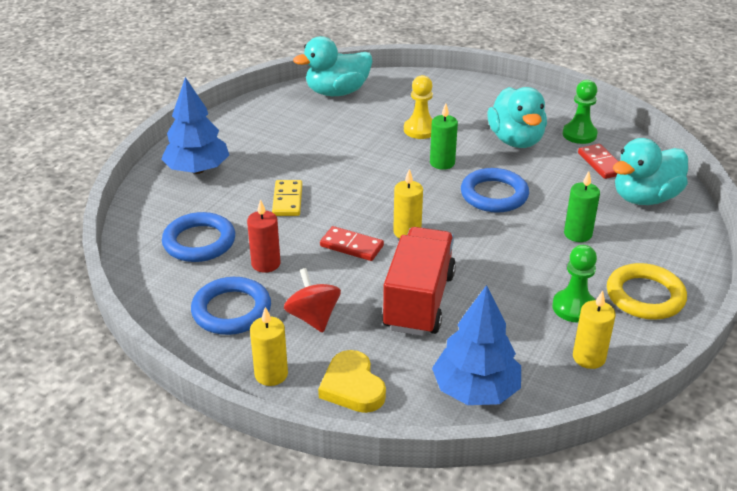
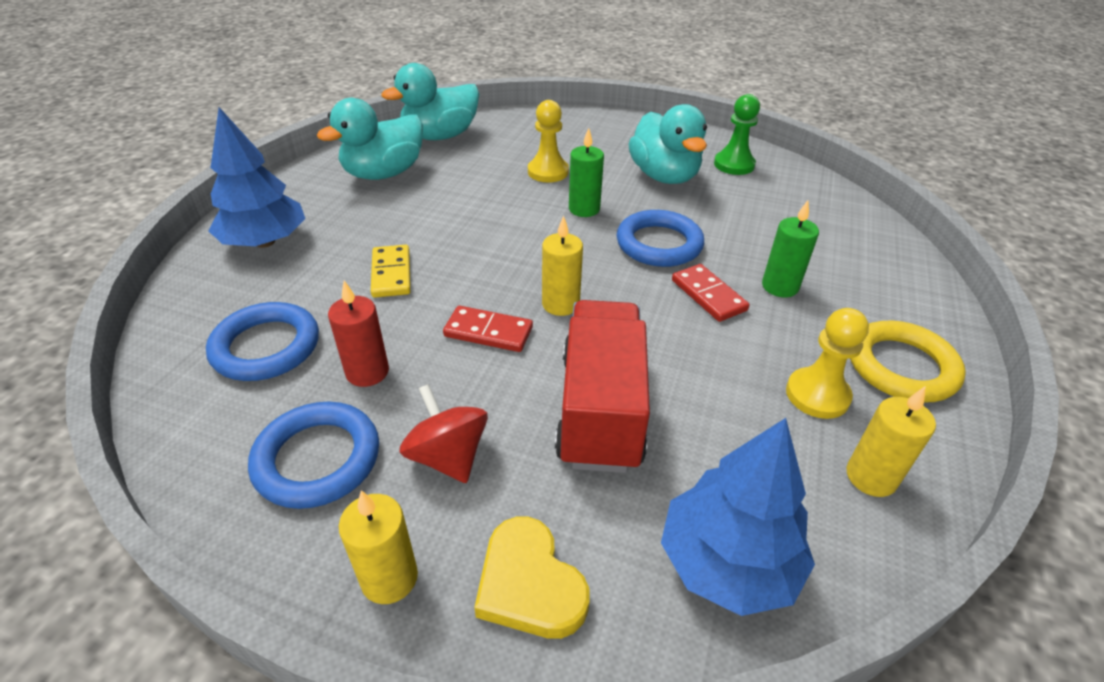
camera: 10 degrees left, 5 degrees up
(574, 307) = (817, 395): green pawn -> yellow pawn
(601, 163) = (772, 196): red domino -> red domino (708, 295)
(645, 198) = (839, 233): turquoise duck -> turquoise duck (384, 173)

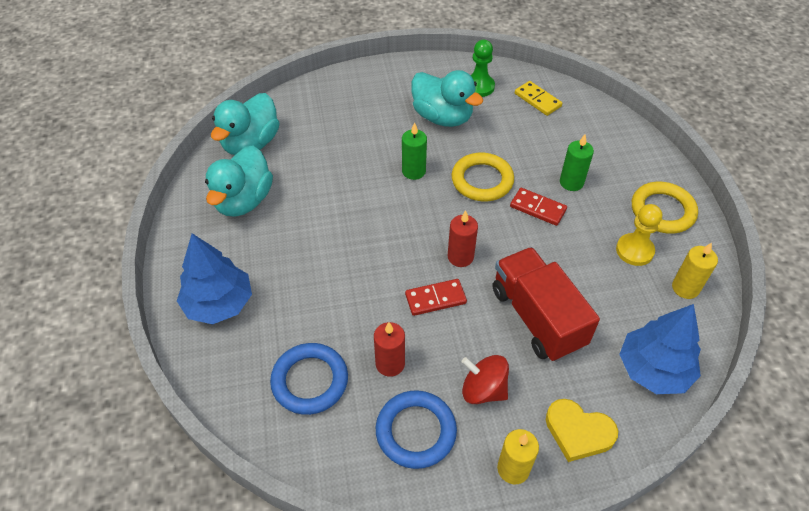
camera: 30 degrees left, 10 degrees up
(391, 274) = (335, 286): yellow domino -> yellow domino (537, 100)
(548, 172) = (362, 147): yellow pawn -> none
(560, 304) = (460, 257): yellow candle -> red candle
(659, 244) = (482, 180): blue ring -> yellow ring

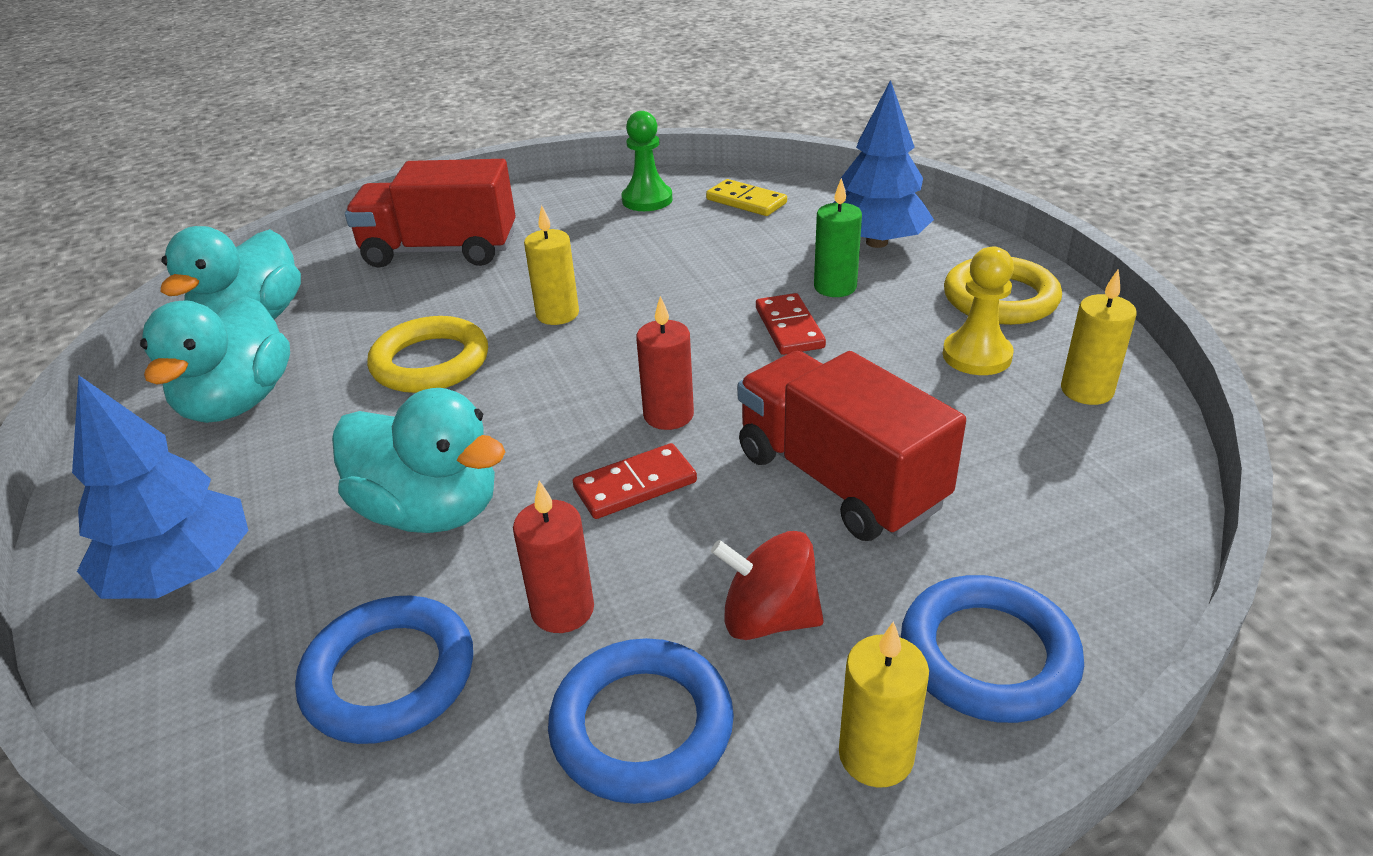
camera: 10 degrees left, 15 degrees down
(355, 107) = (440, 251): none -> red truck
(413, 171) = (557, 314): green candle -> yellow candle
(442, 117) = (594, 242): turquoise duck -> turquoise duck (430, 511)
(482, 180) = (681, 307): yellow ring -> yellow ring (430, 362)
(537, 208) = (789, 328): red domino -> red domino turned 60 degrees clockwise
(578, 432) = (988, 655): yellow heart -> blue ring
(653, 369) = (1088, 520): blue tree -> blue tree (877, 242)

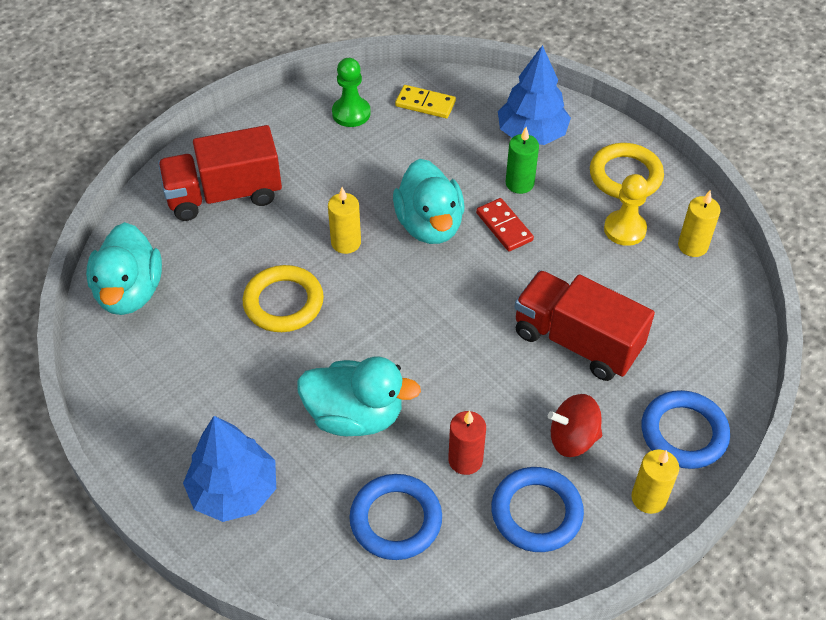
camera: 20 degrees left, 15 degrees up
(238, 402) = (173, 363): turquoise duck -> turquoise duck (429, 225)
(635, 485) = (465, 371): red domino -> none
(668, 415) = (460, 315): red candle -> none

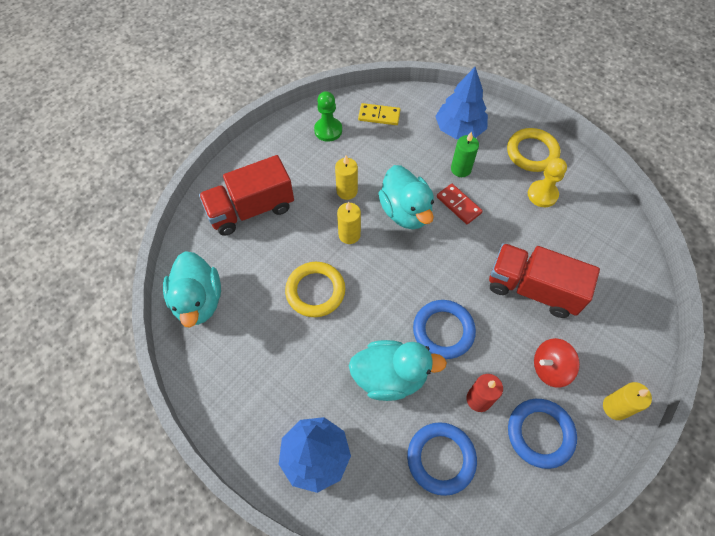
camera: 10 degrees left, 10 degrees up
(683, 433) = (625, 350): blue ring -> blue ring (443, 331)
(692, 246) = (592, 200): yellow candle -> yellow candle (347, 191)

